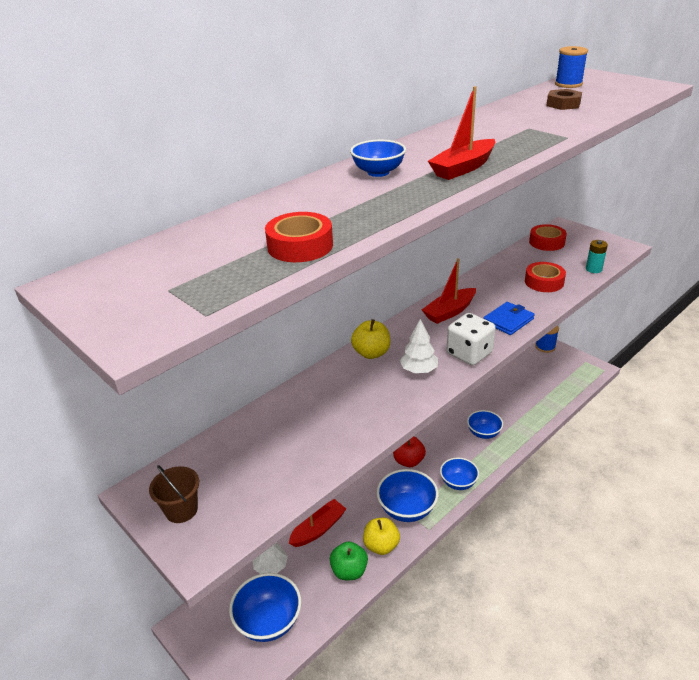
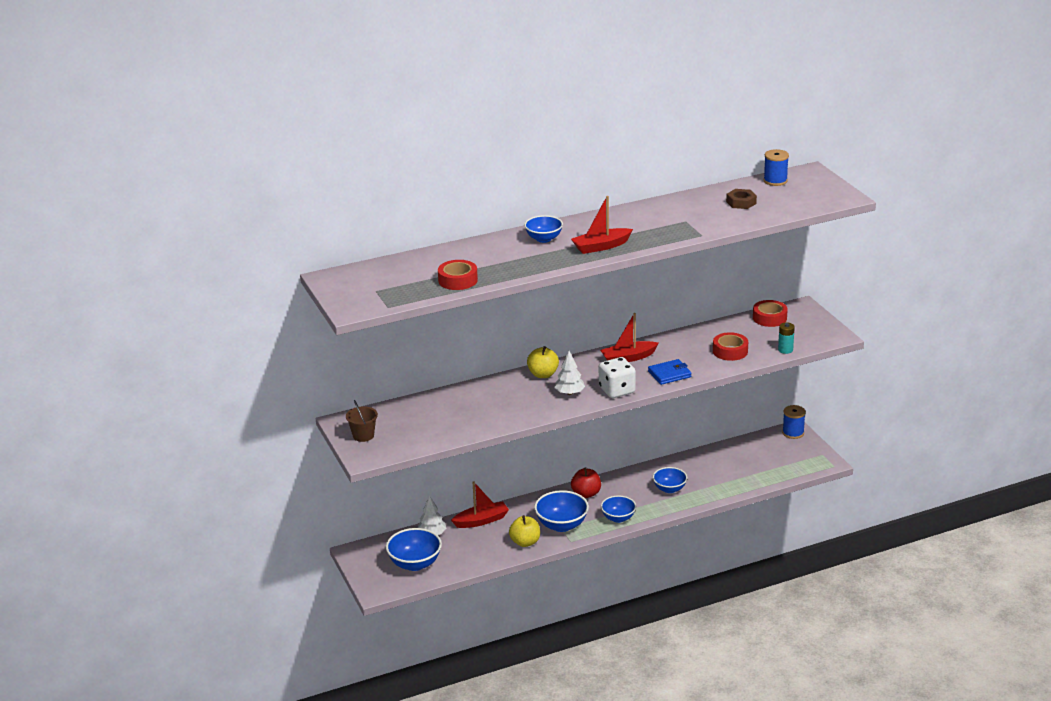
camera: 20 degrees right, 5 degrees down
(349, 571) = (490, 551): green apple -> none

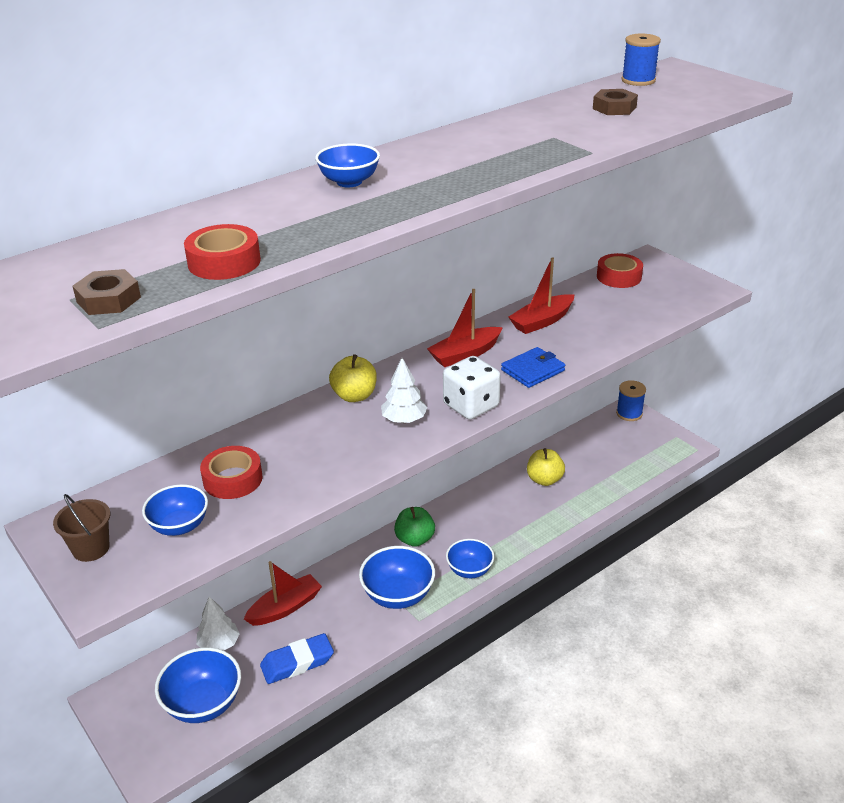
camera: 15 degrees left, 5 degrees up
(395, 293) = (108, 299): none -> brown nut
(481, 552) = (297, 663): none -> blue eraser
(525, 542) = (356, 634): yellow apple -> yellow apple (544, 480)
(586, 494) = (415, 539): red apple -> green apple
(601, 246) = (448, 183): red boat -> red boat (542, 321)
(669, 489) = (518, 514): blue bowl -> blue bowl (179, 526)
(730, 351) = (595, 326): red tape -> red tape (232, 479)
(785, 350) = (664, 315): turquoise battery -> none

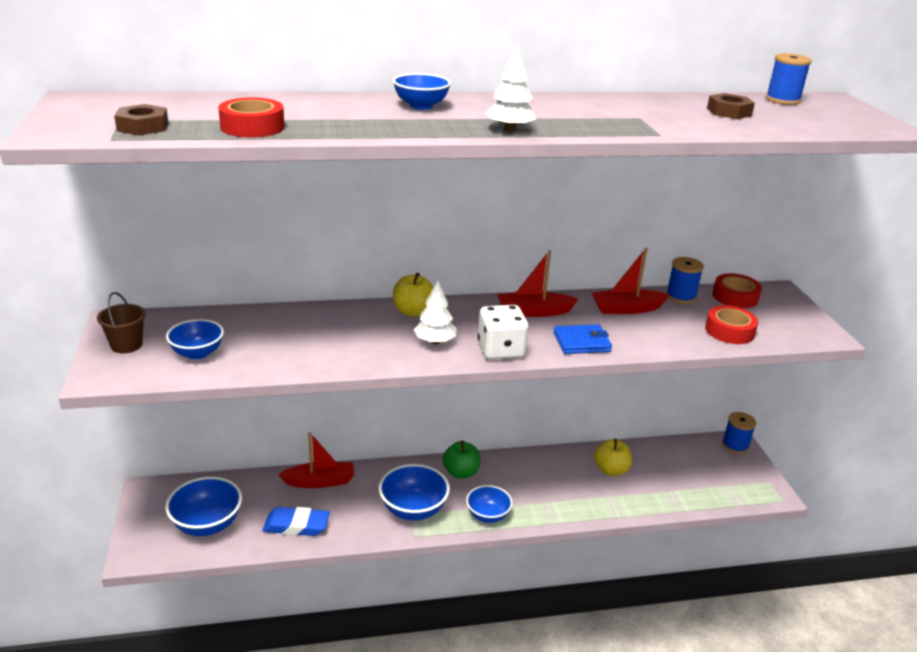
camera: 25 degrees right, 5 degrees down
(219, 644) = (252, 487): white tree -> white tree (510, 130)
(232, 479) = (265, 336): red tape -> red tape (729, 331)
(575, 292) = (681, 296): none -> blue spool

